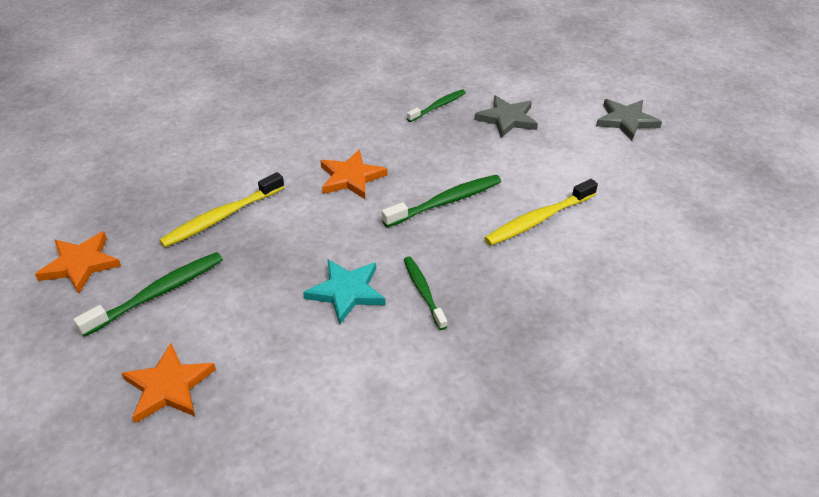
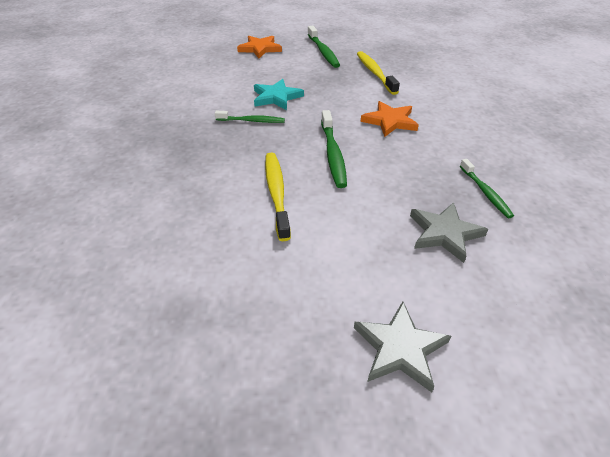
camera: 115 degrees right, 0 degrees up
(80, 264) = (360, 38): orange star -> none

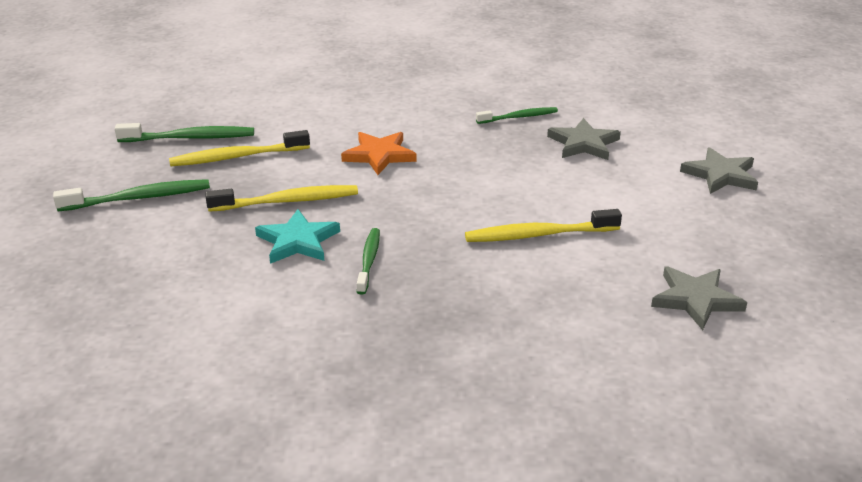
camera: 90 degrees left, 10 degrees down
(164, 280) = (696, 300): none -> grey star
(260, 49) = (93, 265): orange star -> none
(322, 91) = (287, 201): none -> yellow toothbrush
(333, 154) = (455, 196): green toothbrush -> green toothbrush (190, 138)

